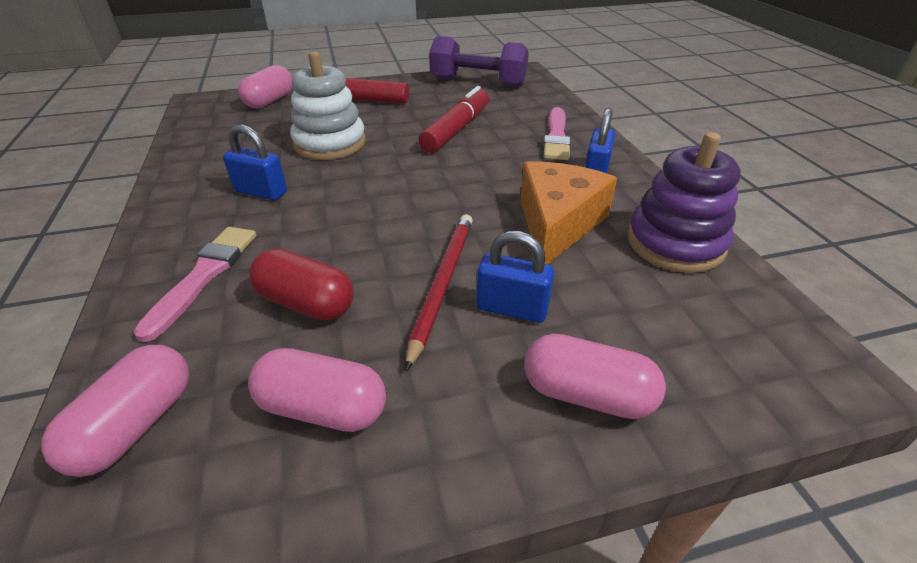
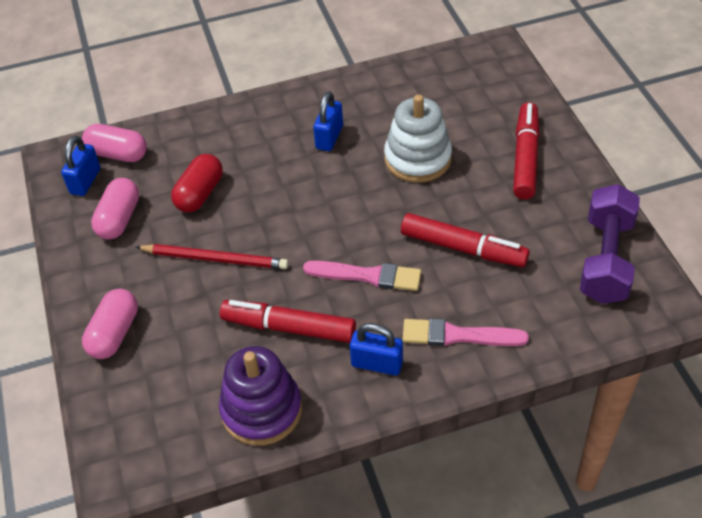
camera: 90 degrees right, 10 degrees up
(204, 276) = (228, 140): pink brush -> pink brush (367, 276)
(270, 101) = (506, 94): pink capsule -> none
(512, 308) = (188, 298): blue padlock -> blue padlock (85, 181)
(557, 224) = (289, 328): orange cheese -> red marker

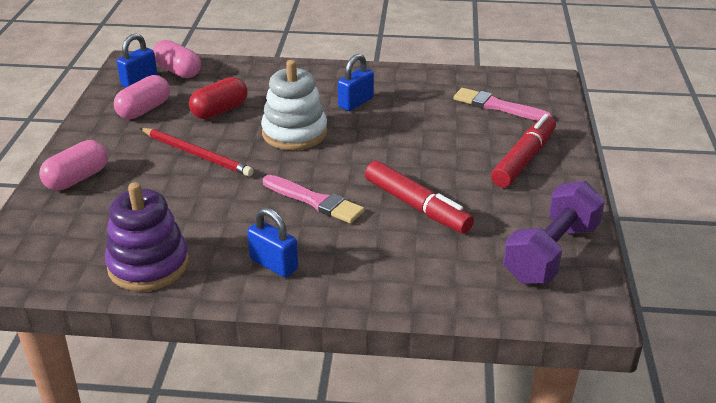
camera: 20 degrees right, 15 degrees down
(289, 328) = (218, 216): red marker -> none
(417, 159) = (422, 135): white stacking toy -> white stacking toy (294, 133)
(458, 335) = (364, 267): pink brush -> pink brush (497, 106)

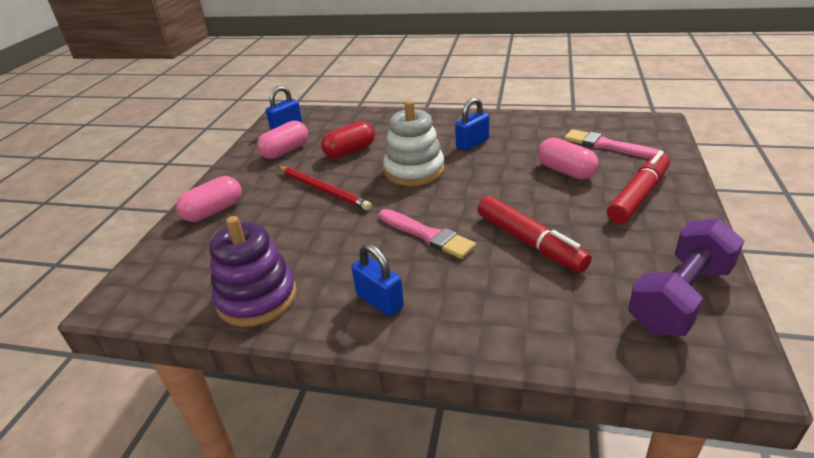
camera: 10 degrees right, 0 degrees up
(177, 71) = (320, 119): pink capsule -> pink capsule (565, 171)

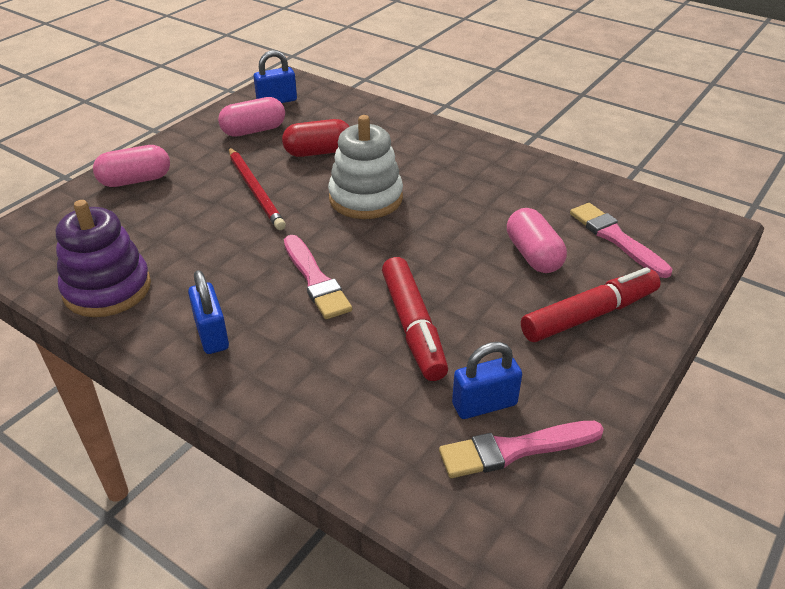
camera: 20 degrees right, 5 degrees up
(472, 143) = (458, 184): blue padlock -> blue padlock (484, 404)
(680, 297) = (515, 449): purple dumbbell -> pink brush

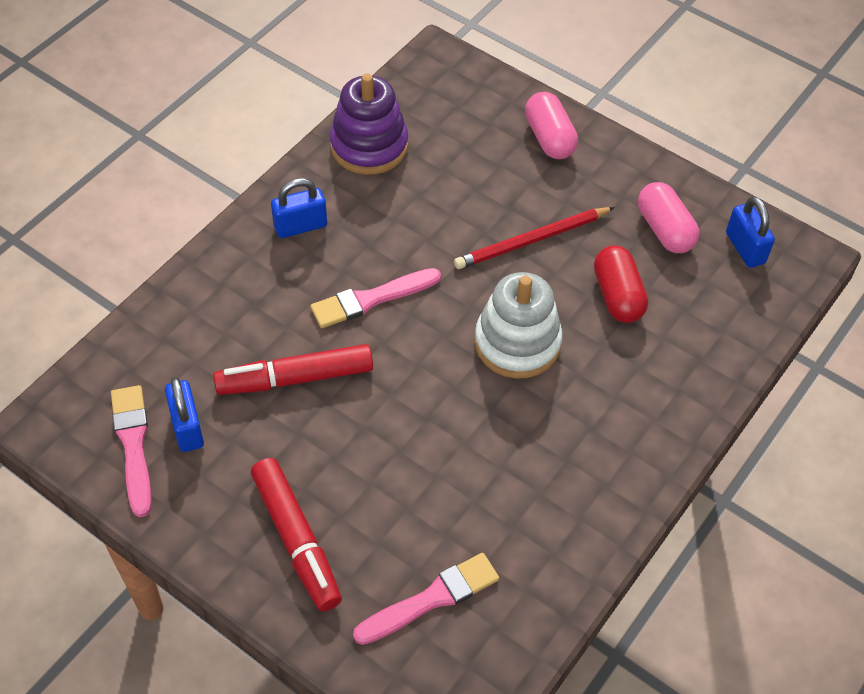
camera: 90 degrees right, 15 degrees up
(533, 255) = (402, 501): pink capsule -> none

